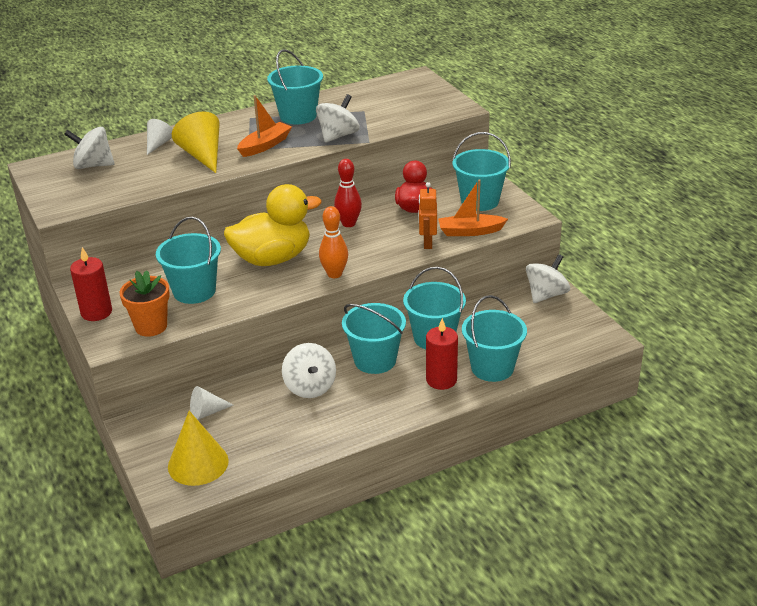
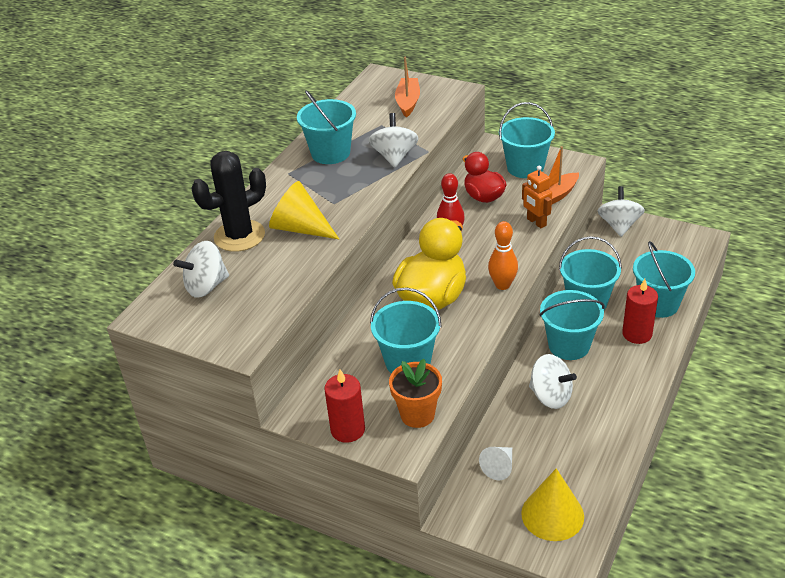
camera: 35 degrees left, 5 degrees up
(158, 144) = (239, 236): white cone -> black cactus
(265, 145) = (344, 193): orange boat -> orange boat (408, 102)

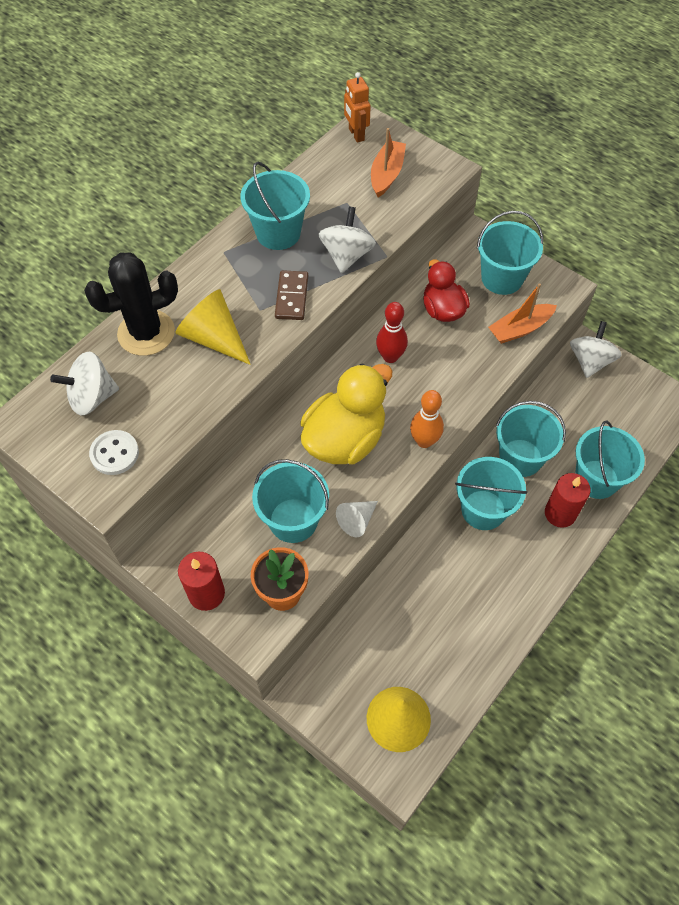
camera: 10 degrees right, 20 degrees up
(240, 319) = (114, 453): none -> white button
(358, 190) = (292, 297): none -> brown domino
(499, 467) = (363, 646): white cone -> white cone (357, 520)
(536, 222) = (488, 361): orange robot -> orange robot (356, 134)
(550, 396) = (443, 571): white spinning top -> none

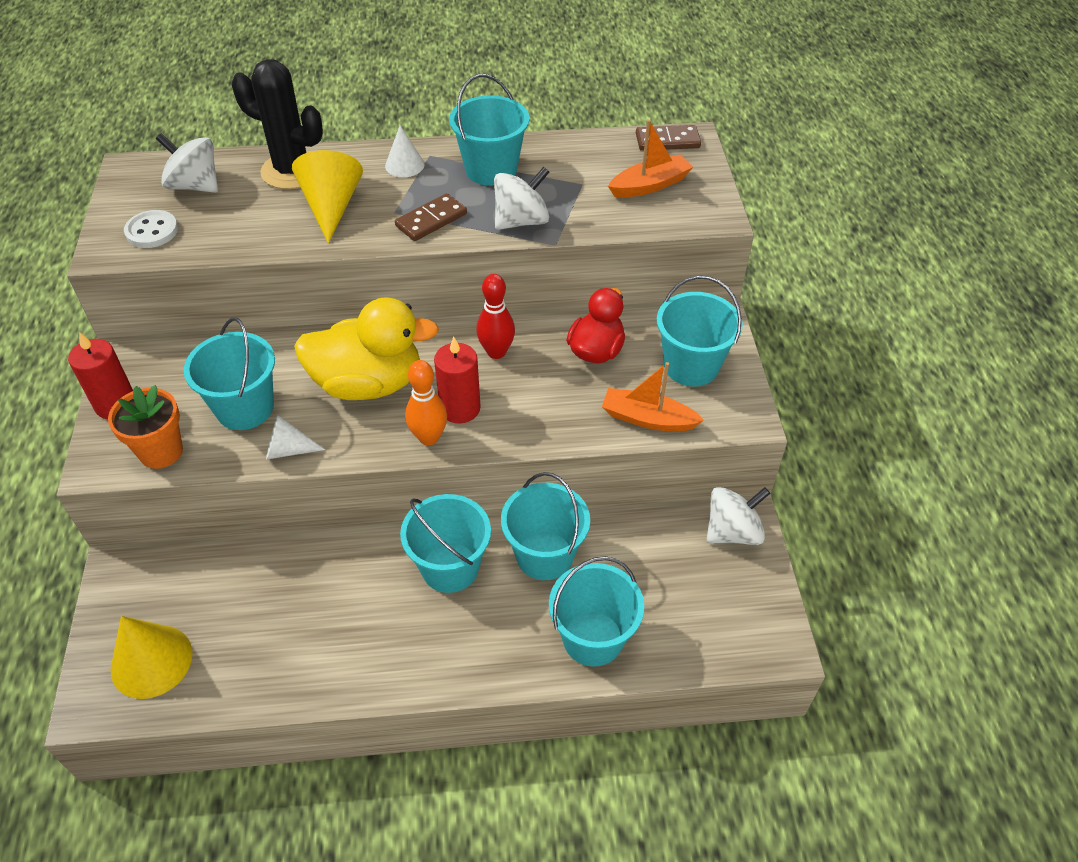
camera: 45 degrees right, 10 degrees down
(217, 271) = (404, 165): none -> white cone
(356, 134) = (667, 141): orange robot -> brown domino
(560, 513) = (515, 634): red candle -> red candle (460, 408)

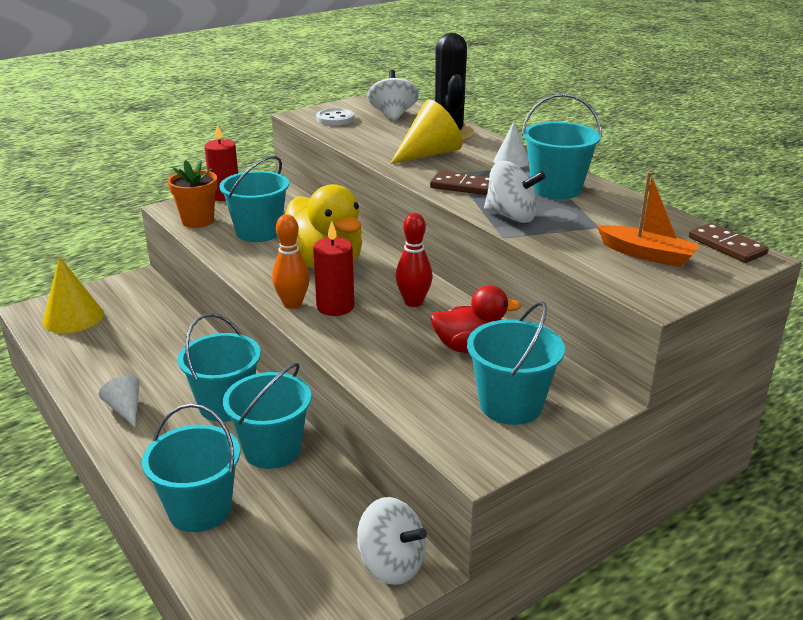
camera: 60 degrees right, 20 degrees down
(288, 450) = (234, 258): white cone -> white cone (125, 409)
(647, 419) = (414, 400): orange boat -> none

